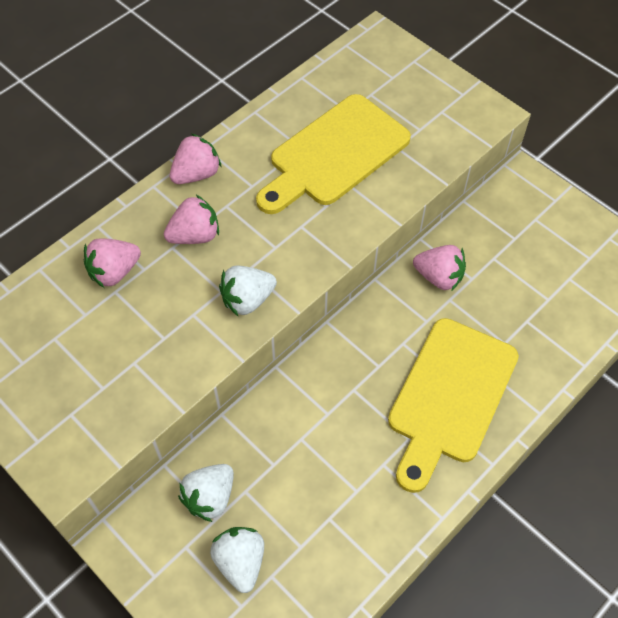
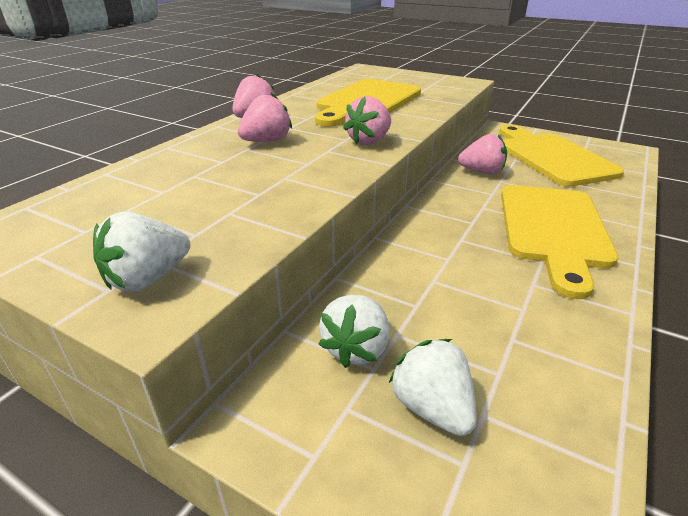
camera: 15 degrees left, 25 degrees down
(114, 272) = (190, 165): pink strawberry -> pink strawberry (369, 141)
(247, 300) = (336, 164): white strawberry -> white strawberry (148, 279)
(540, 263) = (552, 157): none -> yellow cutting board

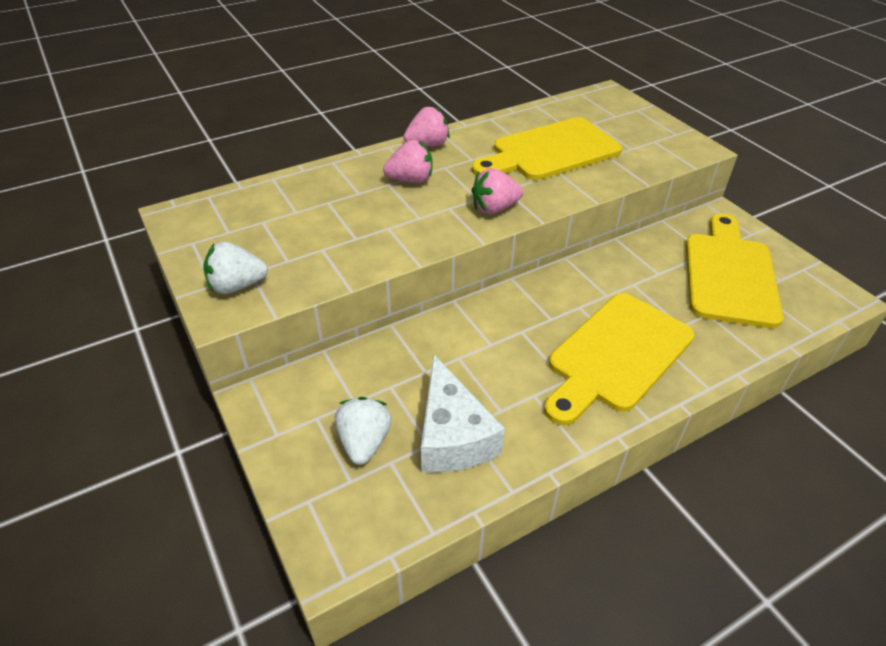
camera: 30 degrees right, 10 degrees up
(356, 348) = (355, 384): white strawberry -> none
(482, 172) = (626, 266): pink strawberry -> none
(511, 353) = (452, 435): none -> white cheese

